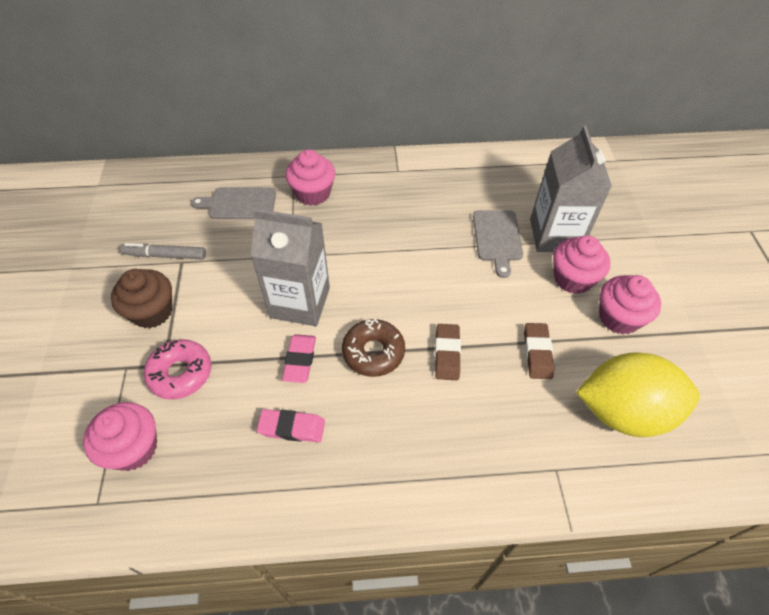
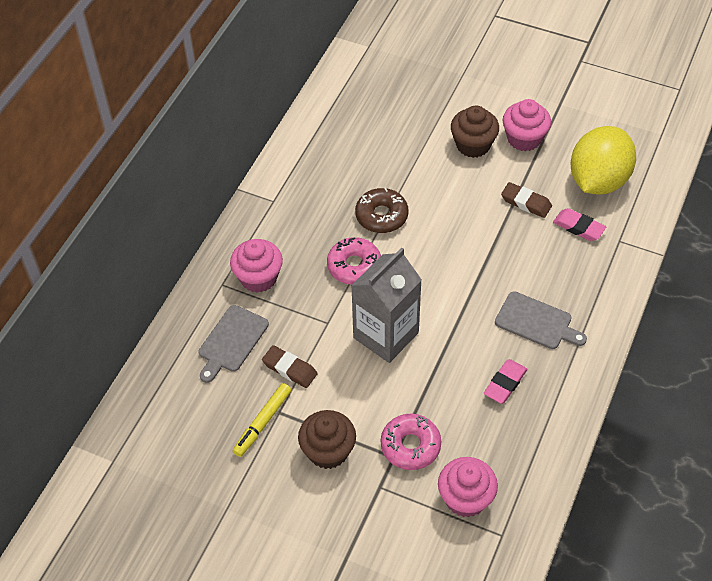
camera: 60 degrees left, 0 degrees up
(165, 255) = (262, 423): grey marker -> yellow marker
(300, 360) = (446, 356): pink eraser -> pink eraser (578, 227)
(364, 249) = (354, 266): none -> pink donut
(373, 352) = (466, 304): brown donut -> brown donut (381, 216)
(447, 354) = (495, 257): brown eraser -> brown eraser (290, 369)
(497, 238) = (402, 170): grey cutting board -> grey cutting board (536, 322)
(555, 235) = (423, 131): grey carton -> none
(573, 279) = (473, 145): pink cupcake -> brown cupcake

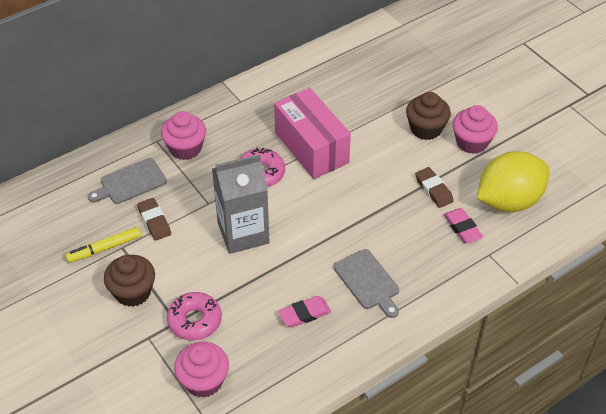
camera: 30 degrees right, 5 degrees down
(381, 216) = (311, 147): brown donut -> pink box

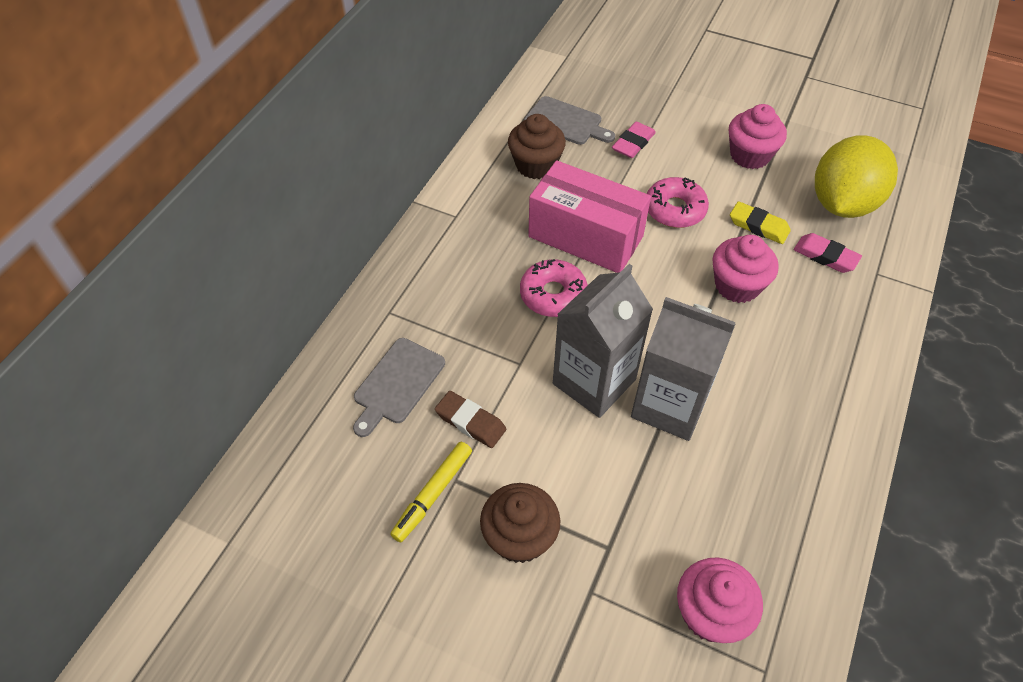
camera: 30 degrees left, 5 degrees up
(185, 148) = (434, 305): pink cupcake -> pink cupcake (737, 285)
(195, 321) = (631, 533): pink donut -> pink donut (675, 209)
(277, 267) = (669, 405): none -> grey carton
(304, 314) = (751, 450): pink eraser -> pink eraser (633, 143)
(368, 282) = (785, 370): grey cutting board -> grey cutting board (566, 122)
(426, 129) = (690, 160): brown cupcake -> brown cupcake (535, 165)
(433, 190) = (758, 226): brown eraser -> yellow eraser

